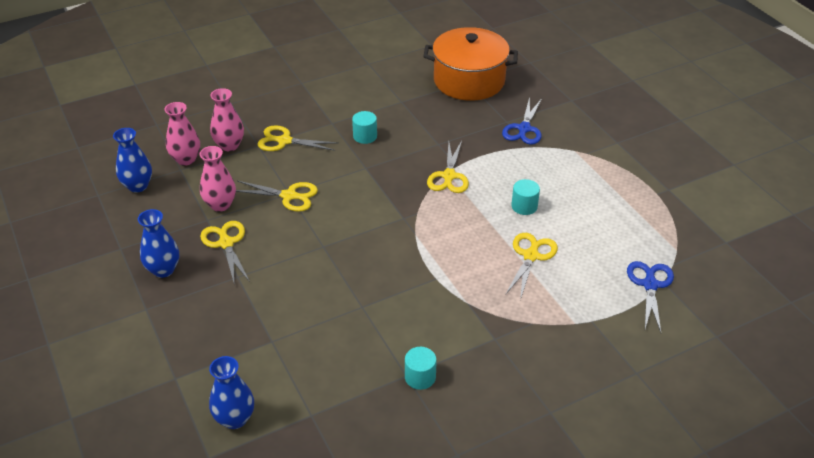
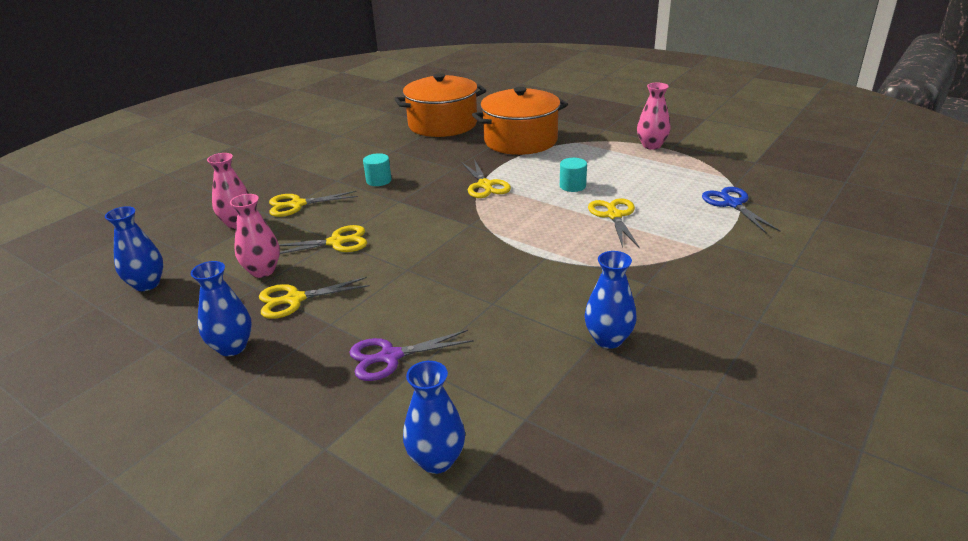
camera: 25 degrees left, 10 degrees down
(186, 159) = (193, 247): pink vase -> pink vase (651, 145)
(226, 243) = (294, 300): yellow scissors -> yellow scissors turned 60 degrees counterclockwise
(258, 324) = (389, 357): none -> purple scissors
(420, 377) = (608, 339): turquoise cylinder -> blue vase
(524, 129) = (520, 140): blue scissors -> orange pot

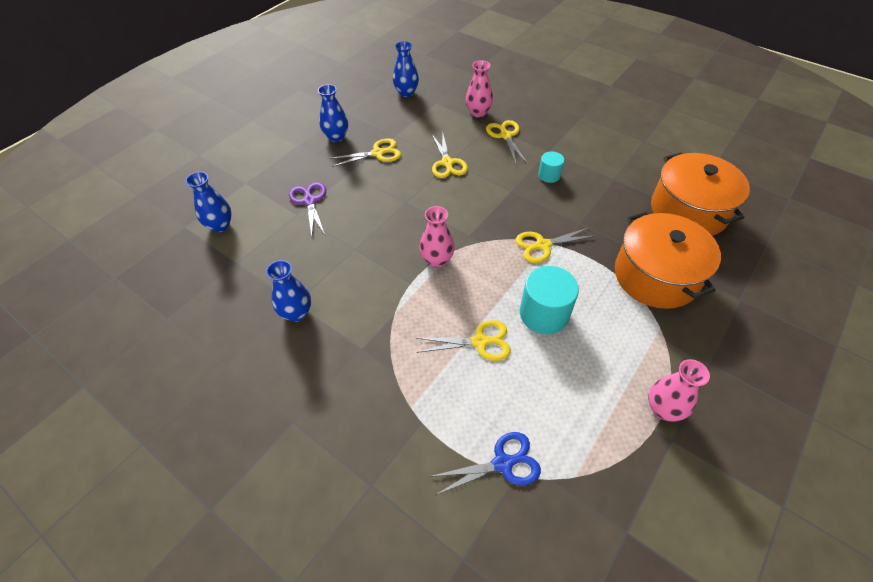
camera: 90 degrees right, 20 degrees up
(263, 271) = (414, 135): pink vase -> pink vase (437, 260)
(294, 300) = (378, 153): yellow scissors -> yellow scissors turned 90 degrees clockwise
(572, 186) = (544, 314): turquoise cylinder -> turquoise cylinder, size x1.80

